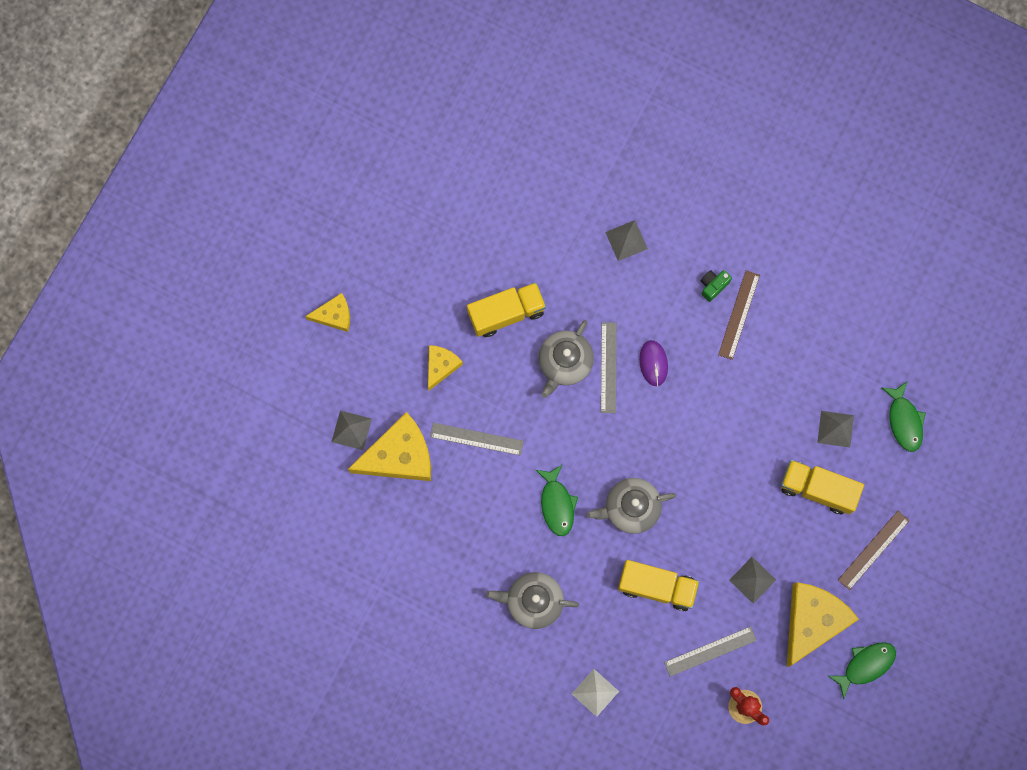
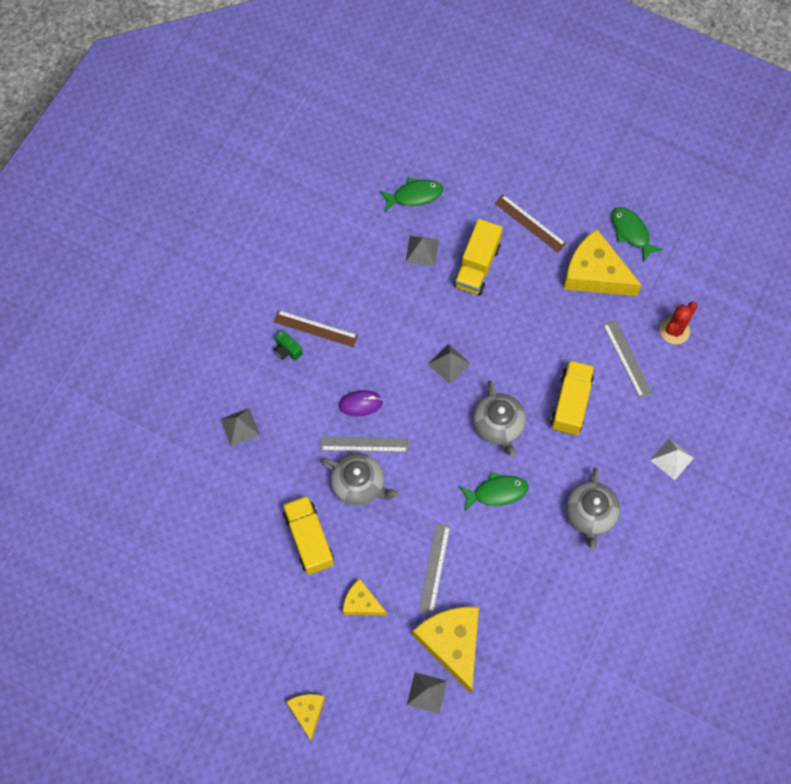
camera: 90 degrees left, 10 degrees down
(752, 580) = (561, 322): grey pyramid -> grey pyramid (449, 363)

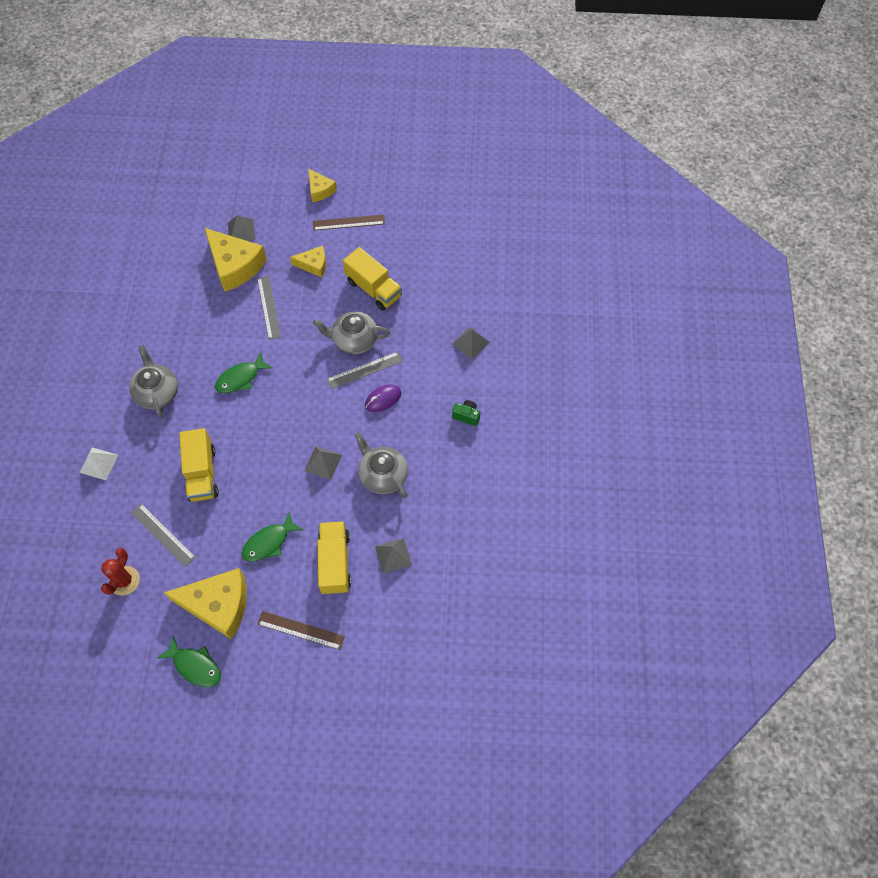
camera: 155 degrees right, 5 degrees down
(315, 328) = (453, 444): brown ruler -> brown ruler (348, 222)
(414, 195) = (426, 609): green fish -> green fish (269, 542)
(498, 425) = (259, 429): grey teapot -> grey teapot (383, 475)

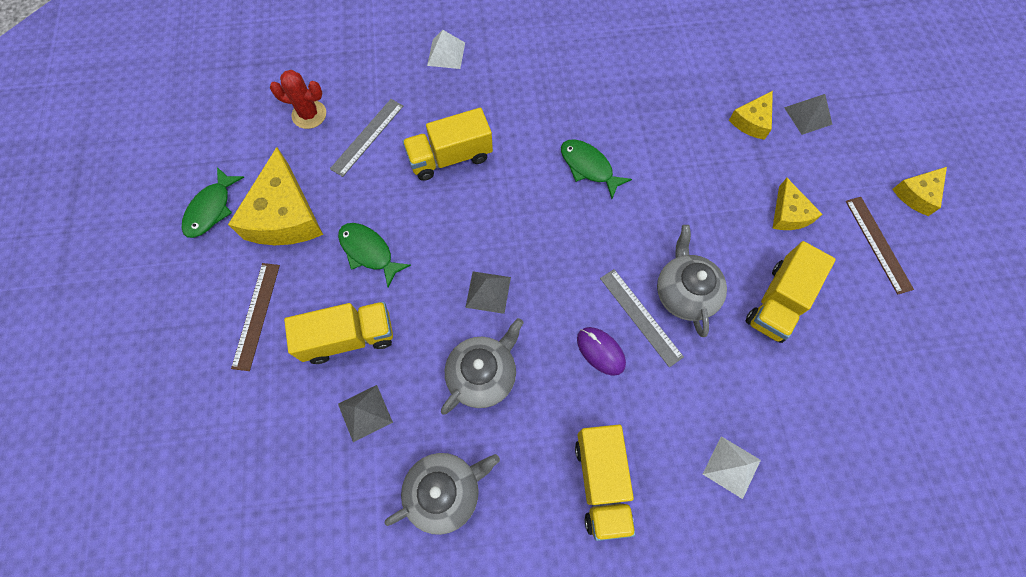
camera: 80 degrees right, 5 degrees up
(157, 392) = (547, 85): grey teapot -> grey teapot (444, 491)
(235, 265) = (752, 121): yellow cheese -> yellow cheese, size x0.54
(268, 307) = (702, 174): grey ruler -> none
(466, 416) = (601, 482): green camera -> yellow truck
(470, 343) = (731, 467): grey pyramid -> white pyramid

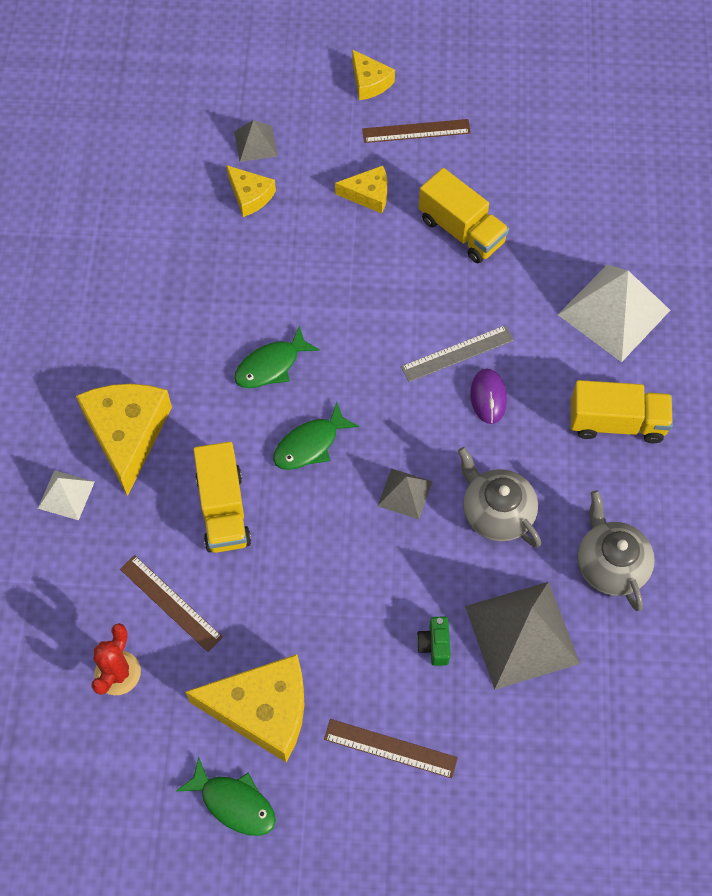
camera: 80 degrees left, 5 degrees down
(348, 337) = (434, 645): yellow truck -> green camera
(365, 413) = (521, 634): grey pyramid -> grey pyramid, size x1.96
(367, 137) = (171, 602): grey ruler -> brown ruler
(369, 252) = (332, 614): green fish -> green fish (310, 444)
(503, 80) = (127, 434): none -> yellow cheese
(600, 351) = (488, 397): purple mouse -> purple mouse turned 60 degrees counterclockwise
(685, 293) = (438, 308): grey teapot -> none
(731, 467) = (614, 312): white pyramid -> white pyramid, size x1.96

